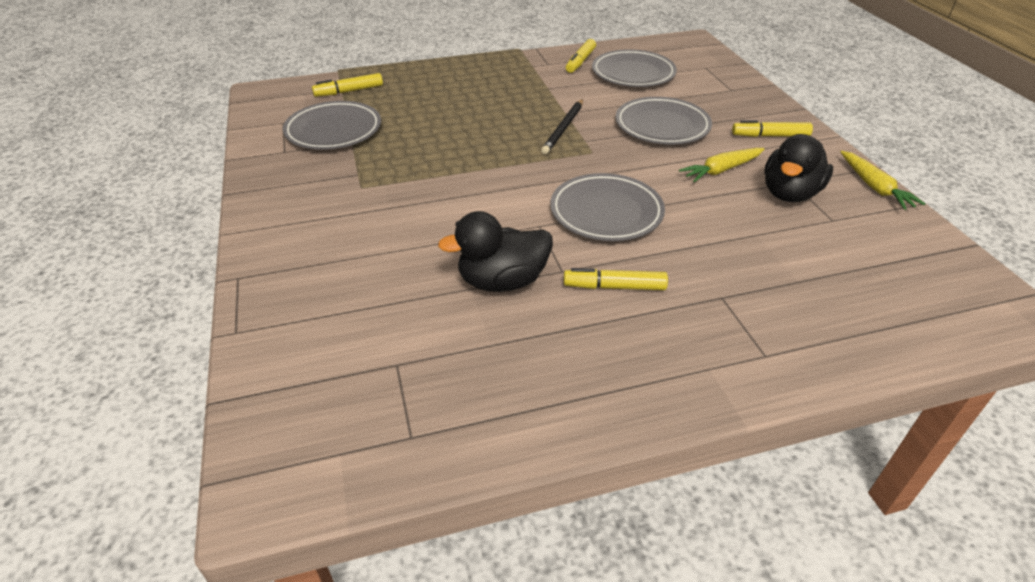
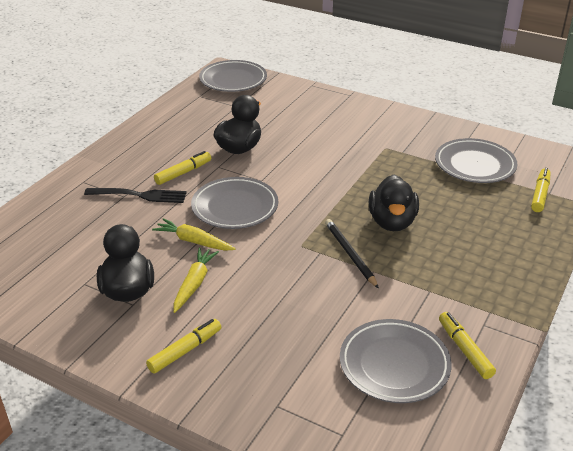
camera: 135 degrees right, 5 degrees down
(491, 130) = (392, 222): none -> black duck
(662, 126) = (284, 304): grey plate -> grey plate (233, 80)
(701, 286) = (139, 195): none -> black fork
(874, 187) = (63, 337): yellow carrot -> yellow carrot (194, 241)

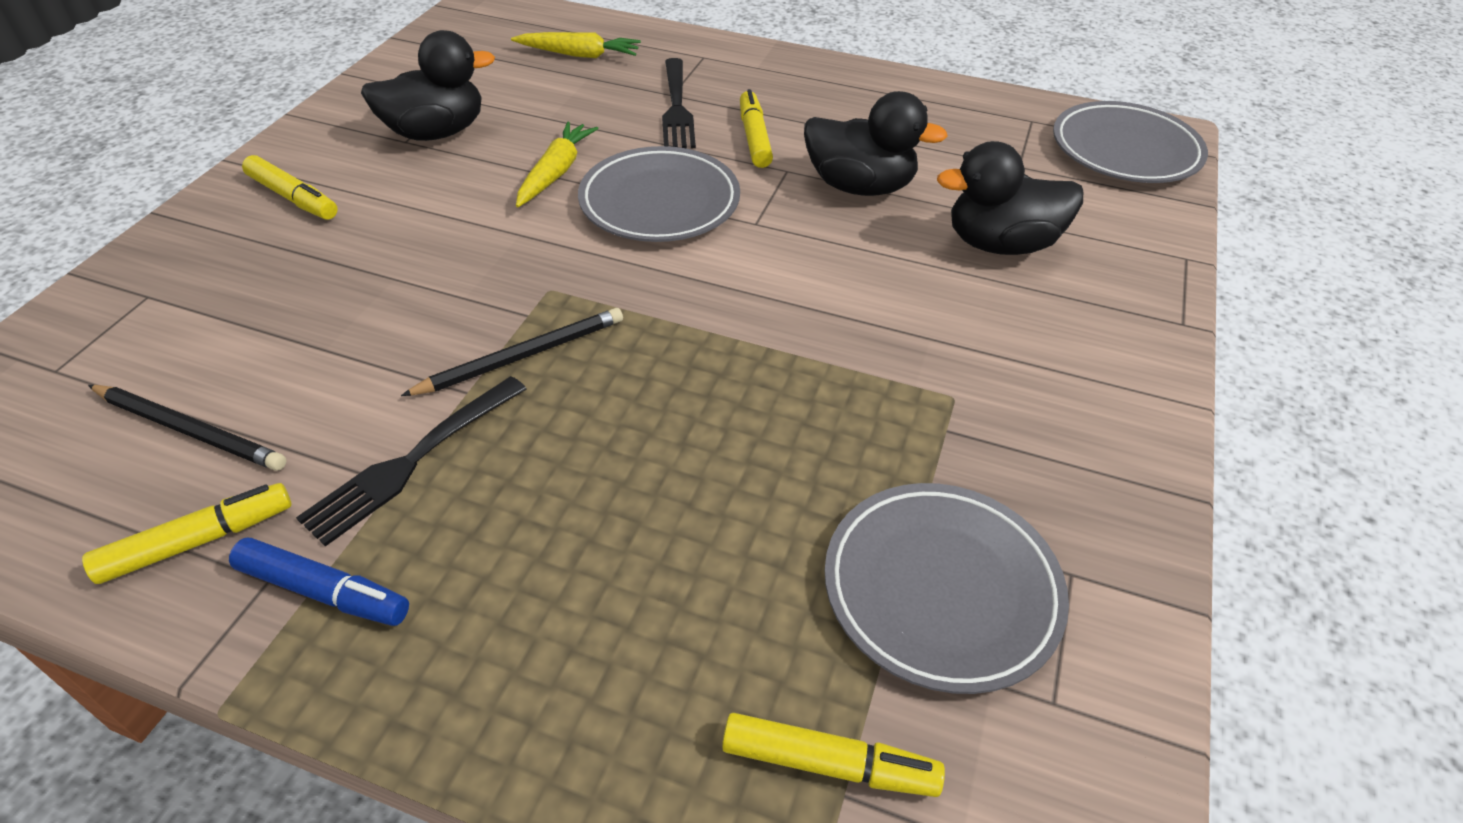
camera: 80 degrees right, 10 degrees up
(183, 173) = (754, 137): yellow marker -> yellow marker turned 135 degrees counterclockwise
(194, 283) = (446, 187): yellow carrot -> yellow carrot (579, 55)
(392, 222) = (639, 417): black duck -> black duck (1000, 244)
(394, 365) = (190, 430): grey plate -> black pencil
(416, 286) = (413, 460): none -> black fork
(488, 307) = (324, 591): none -> blue marker

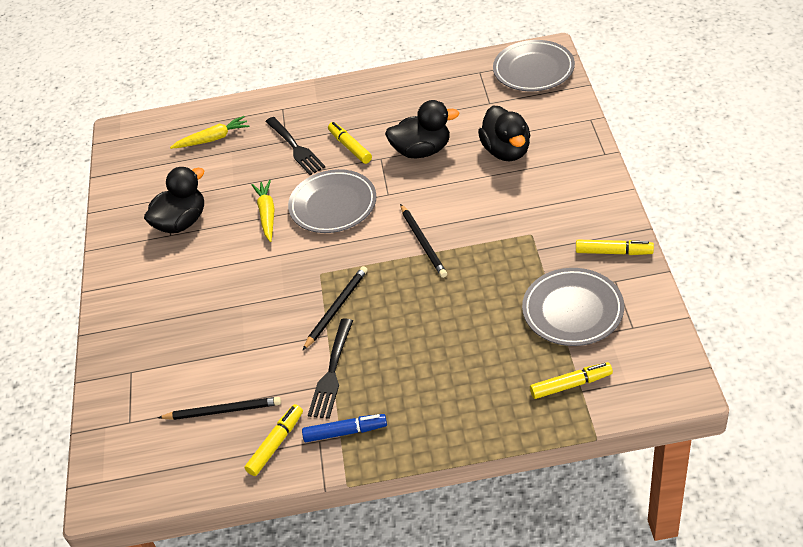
camera: 20 degrees left, 0 degrees up
(293, 198) = (146, 292): yellow marker -> yellow marker (613, 252)
(751, 320) = (423, 242): none -> black pencil
(1000, 244) = (506, 151): black duck -> black duck turned 75 degrees counterclockwise

